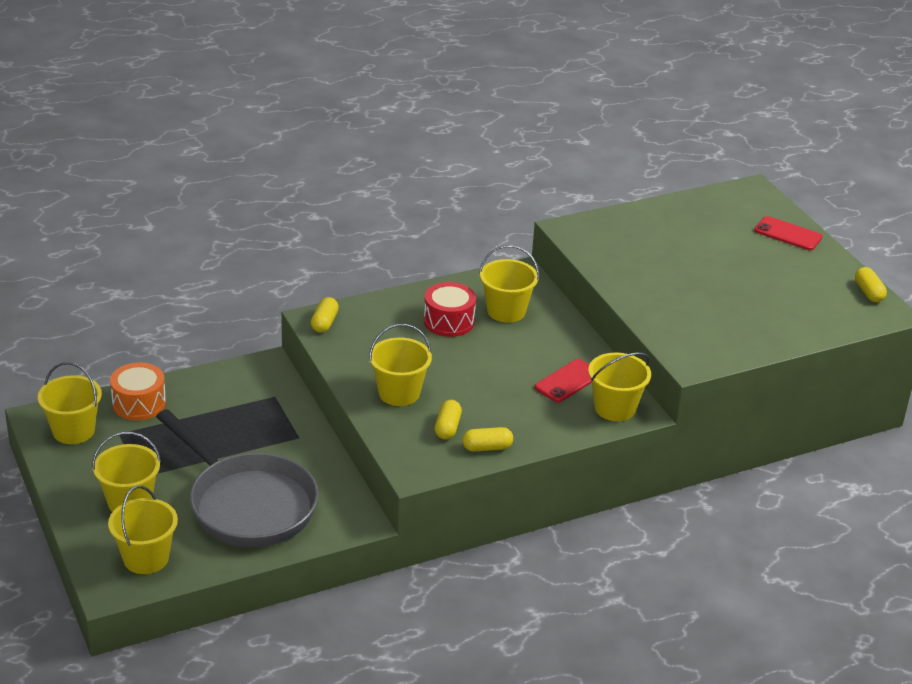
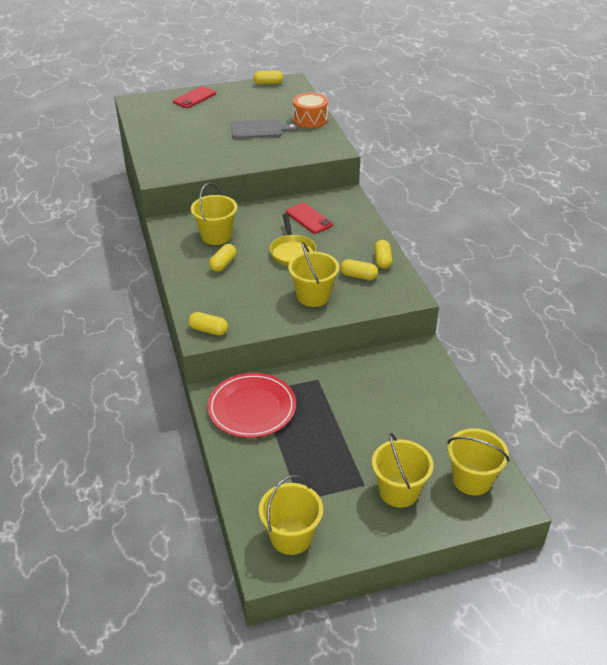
camera: 80 degrees left, 5 degrees up
(139, 403) = (255, 485): orange drum -> orange drum (310, 119)
(247, 504) = (402, 413): grey pan -> none
(248, 392) = (252, 408): none -> red plate
(449, 321) = (223, 264): red drum -> yellow capsule
(487, 372) = (292, 252): none -> yellow pan
(615, 408) = (341, 203): yellow bucket -> none
(719, 295) = (259, 130): none -> grey cutting board

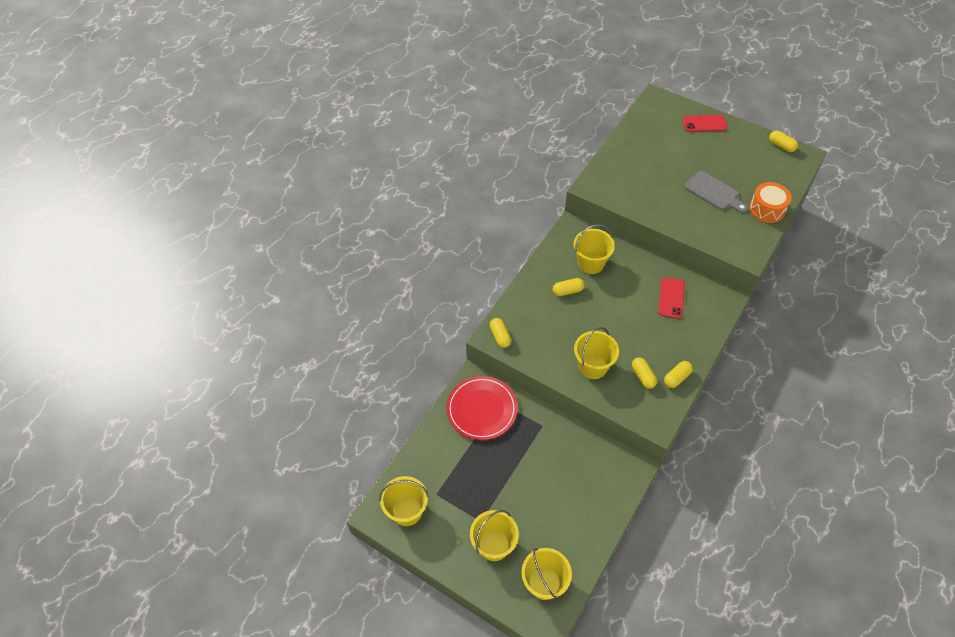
camera: 50 degrees right, 15 degrees up
(292, 252) = (624, 318): yellow pan -> none

